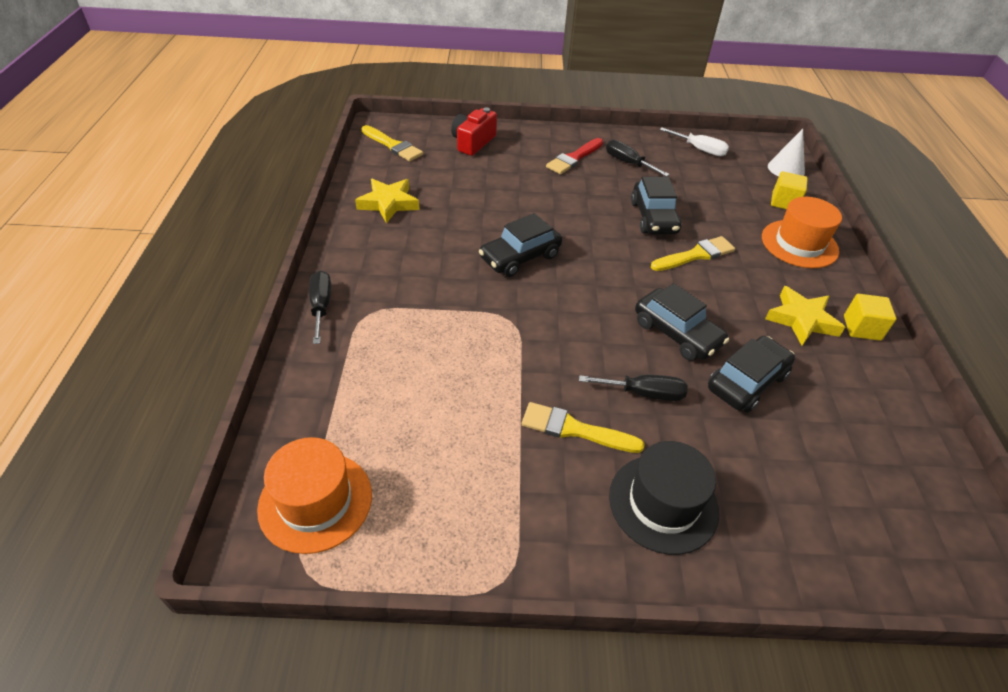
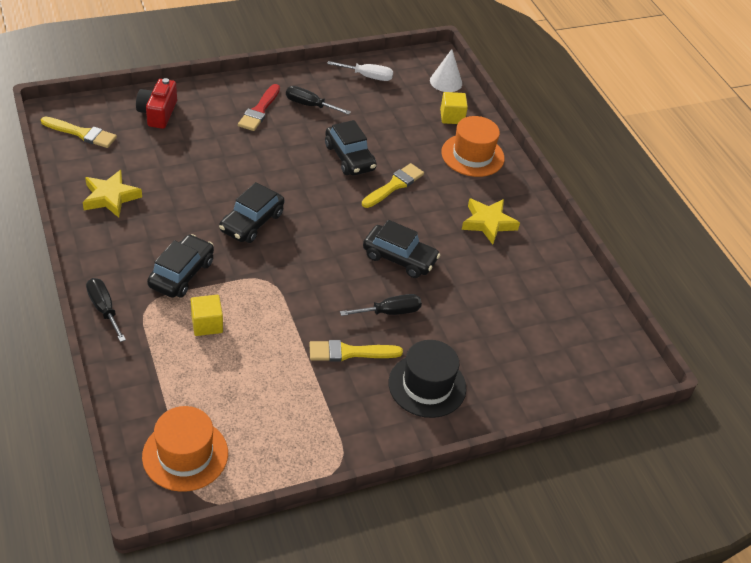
camera: 25 degrees left, 0 degrees up
(747, 382) = (460, 283): black car -> black car (181, 274)
(862, 328) = (532, 219): yellow cube -> yellow cube (207, 324)

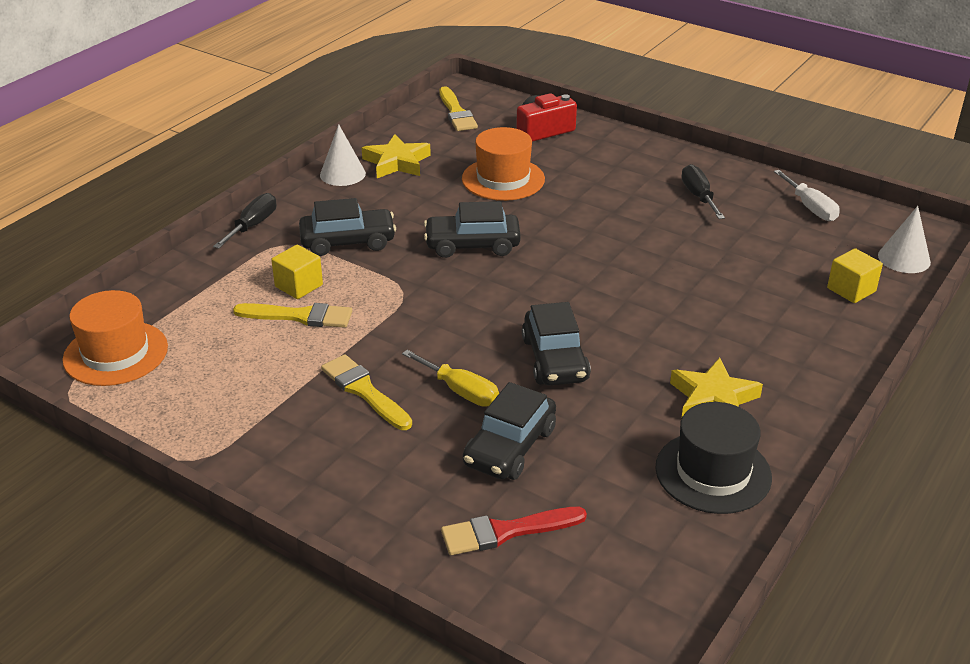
camera: 60 degrees right, 10 degrees down
(91, 230) = (342, 174): none -> white cone
(259, 110) = (639, 175): red brush -> red brush (506, 531)
(349, 157) = (661, 255): black car -> black car (510, 447)
(390, 312) = (460, 391): black screwdriver -> yellow screwdriver
(394, 185) = (665, 303): yellow brush -> yellow brush (299, 316)
(427, 385) = (378, 471): black hat -> black hat (713, 472)
(472, 155) = (812, 334): orange hat -> orange hat (503, 179)

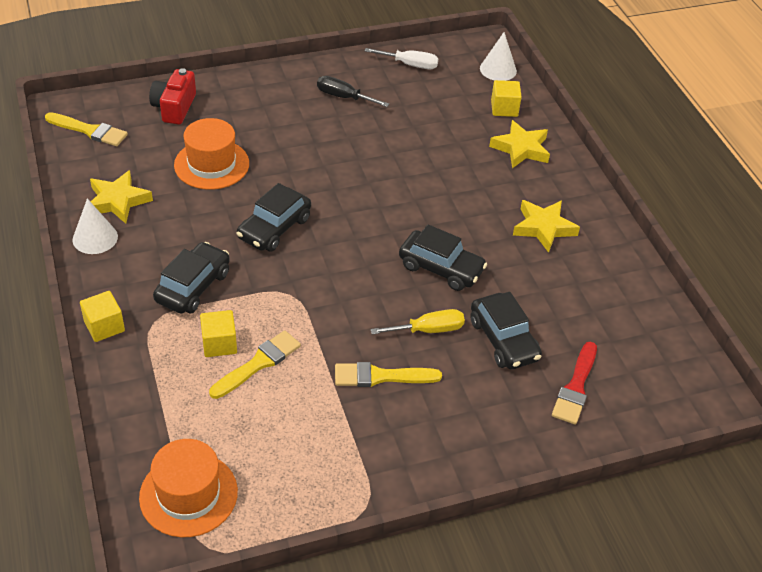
camera: 55 degrees left, 10 degrees up
(253, 225) = (104, 326): black screwdriver -> yellow cube
(713, 472) = (603, 270): black hat -> none
(809, 329) = (521, 149): none -> yellow star

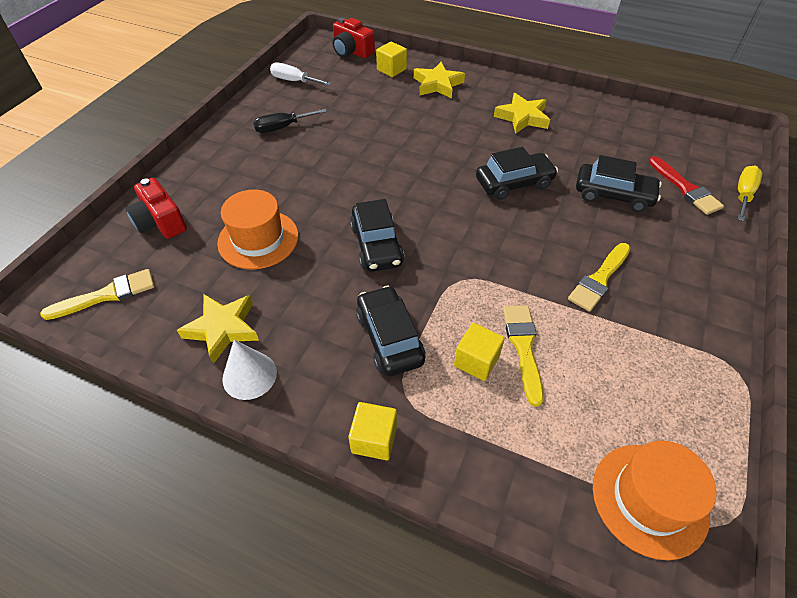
camera: 45 degrees left, 5 degrees up
(410, 65) = (294, 81): white screwdriver -> white screwdriver turned 120 degrees counterclockwise
(428, 330) = (571, 225): yellow screwdriver -> yellow screwdriver (743, 194)
(498, 69) = (352, 51): white cone -> red camera

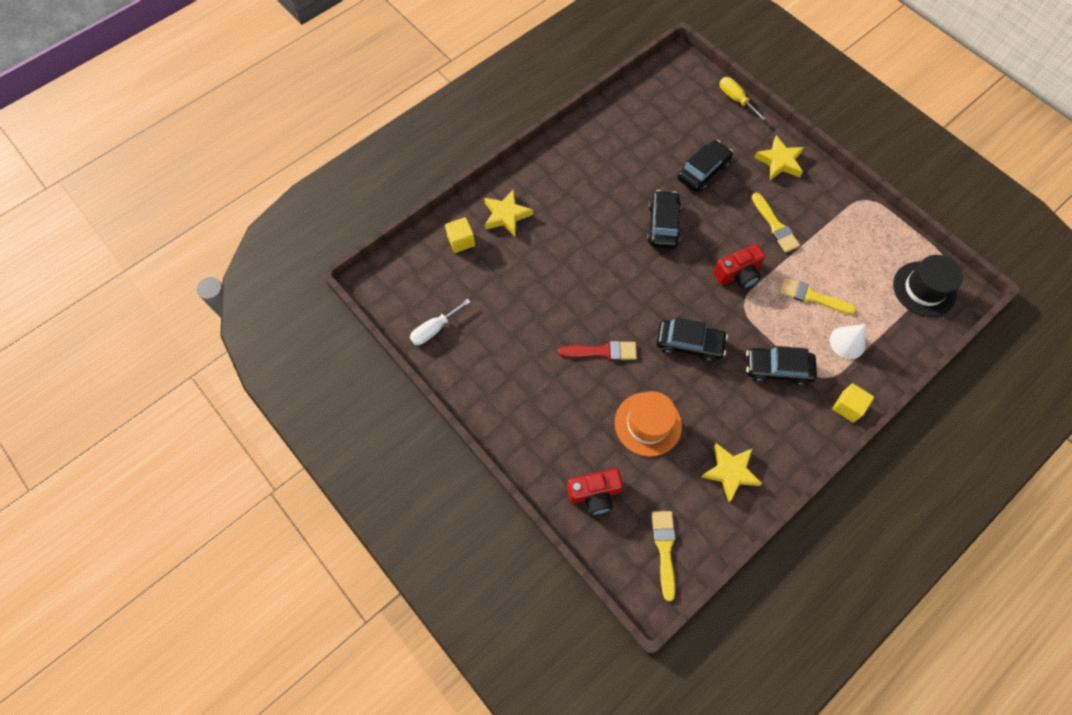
camera: 65 degrees left, 15 degrees up
(249, 375) = (777, 465): white cone -> white cone (847, 342)
(282, 127) = (507, 363): black screwdriver -> none
(352, 51) = (408, 261): red camera -> red camera (738, 274)
(476, 361) = (812, 327): yellow cube -> none
(522, 117) = (586, 178): yellow star -> yellow star (779, 161)
(649, 499) = (924, 289): orange hat -> black hat
(685, 188) = (715, 126): red brush -> red brush (602, 351)

